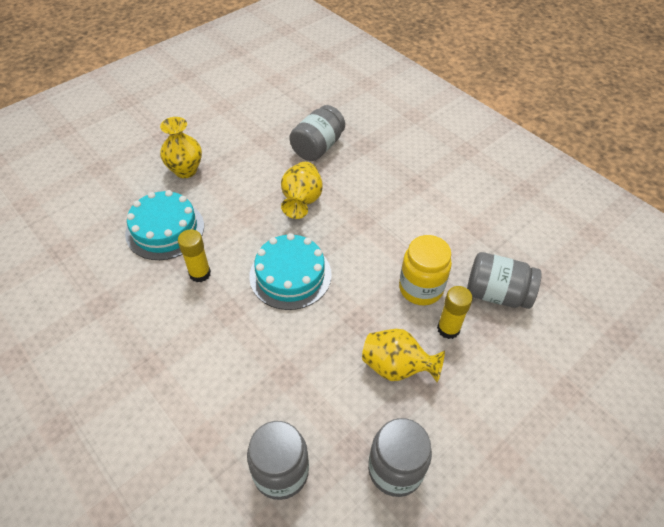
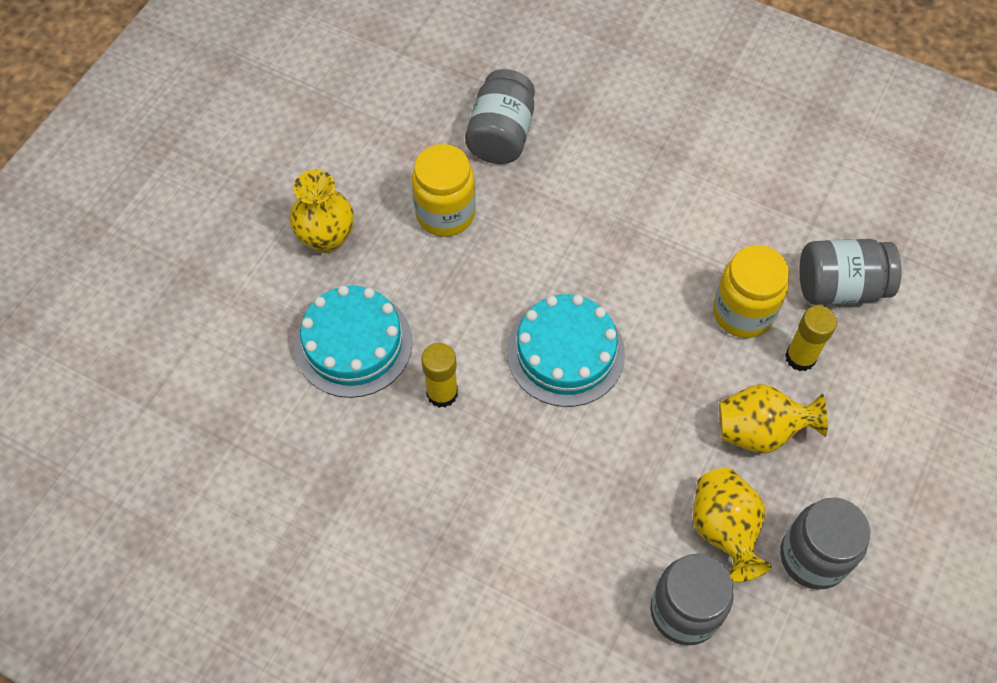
camera: 20 degrees left, 10 degrees up
(261, 177) = (445, 214): none -> yellow jar
(301, 201) = (523, 234): yellow vase -> yellow vase (724, 530)

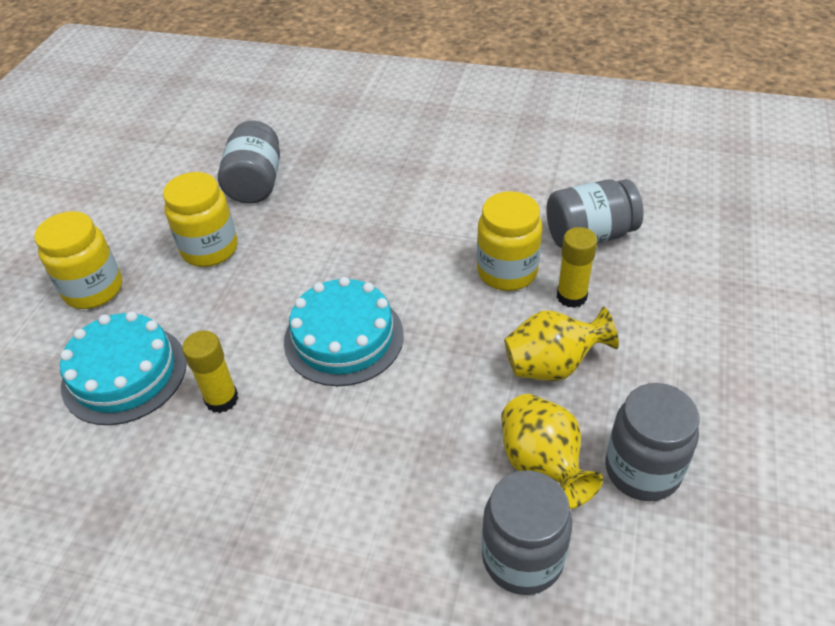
camera: 10 degrees left, 15 degrees down
(326, 238) = (93, 290): yellow vase -> yellow jar

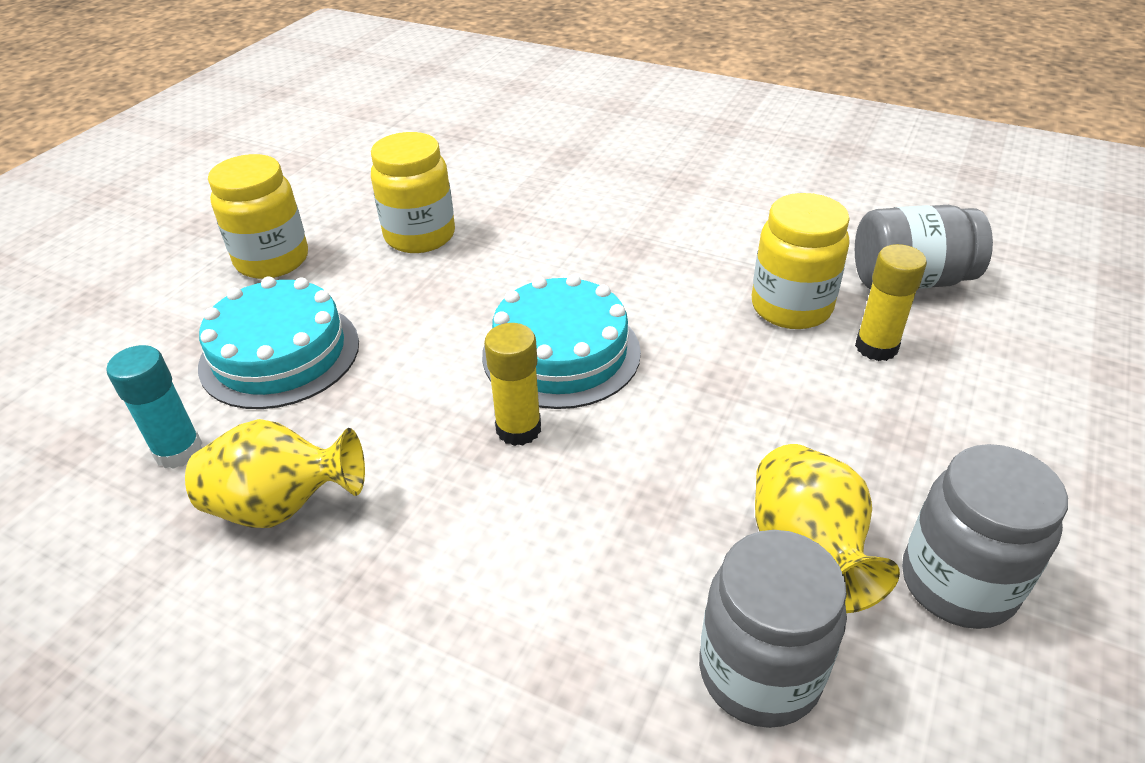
camera: 10 degrees right, 5 degrees down
(68, 469) = (178, 451): none -> turquoise glue stick
(221, 399) = (389, 400): yellow glue stick -> yellow glue stick (518, 429)
(255, 183) = (492, 175): grey jar -> none
(552, 366) = (838, 427): yellow vase -> yellow vase (283, 506)

